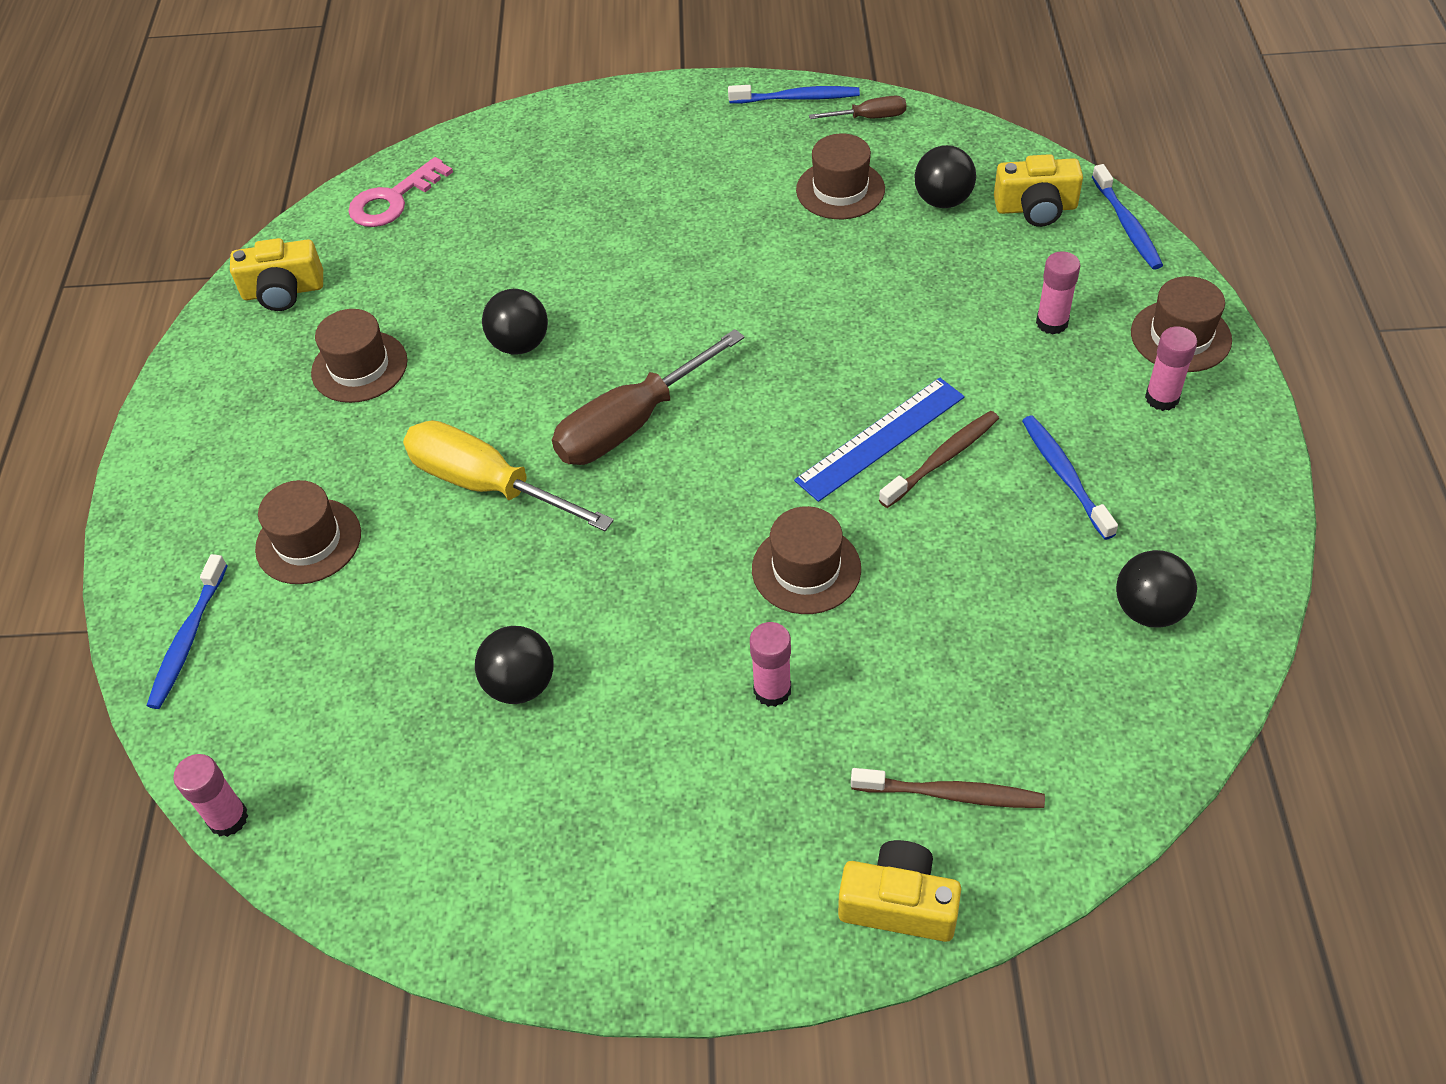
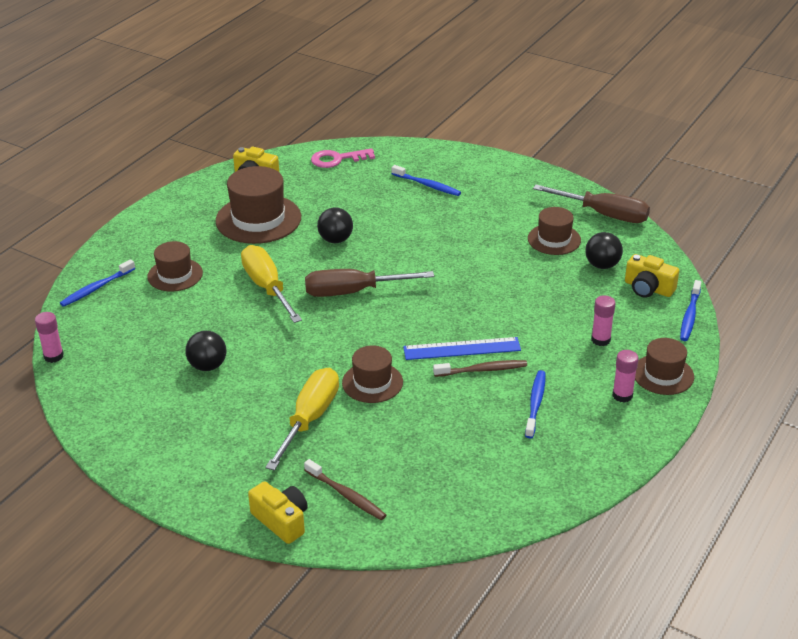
camera: 30 degrees right, 15 degrees down
(359, 367) = (258, 219): brown hat -> brown hat, size x1.65
(772, 690) = (309, 419): pink glue stick -> yellow screwdriver
(797, 98) = (575, 191): blue toothbrush -> blue toothbrush (427, 185)
(869, 118) = (603, 214): brown screwdriver -> brown screwdriver, size x2.01
(1149, 610) = (516, 474): black ball -> none

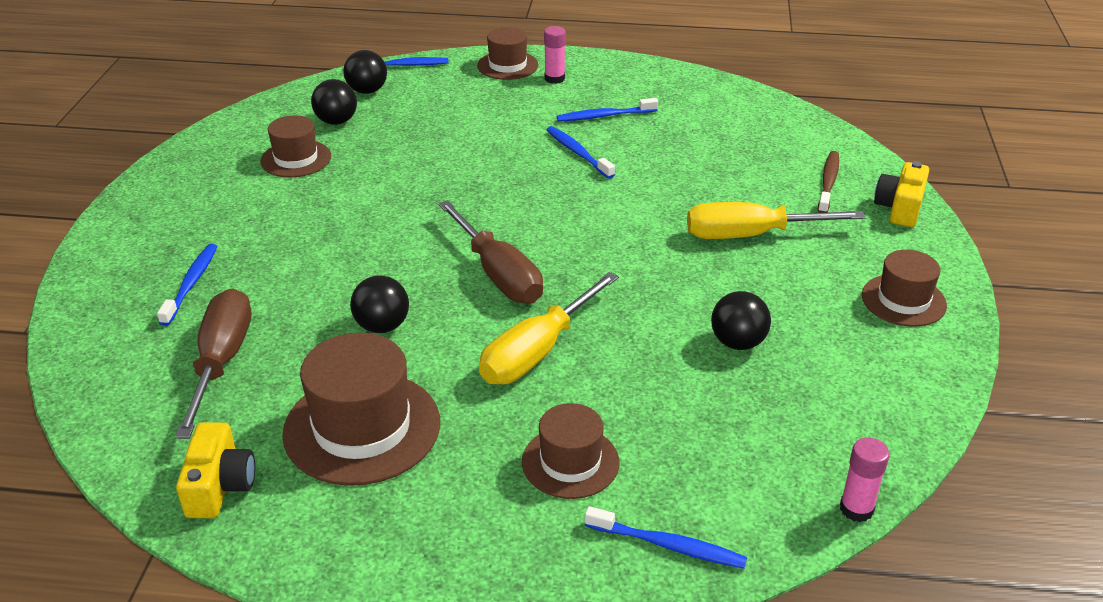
camera: 115 degrees left, 0 degrees up
(337, 159) = (129, 401): pink key -> none
(372, 382) = (656, 212): brown hat -> brown hat (903, 300)
(462, 349) = (552, 172): blue ruler -> none
(482, 370) = (578, 153): brown toothbrush -> blue toothbrush
(600, 340) = (476, 101): pink glue stick -> none
(603, 214) = (223, 138): brown screwdriver -> brown screwdriver (221, 362)
(648, 288) = (367, 91): yellow camera -> black ball

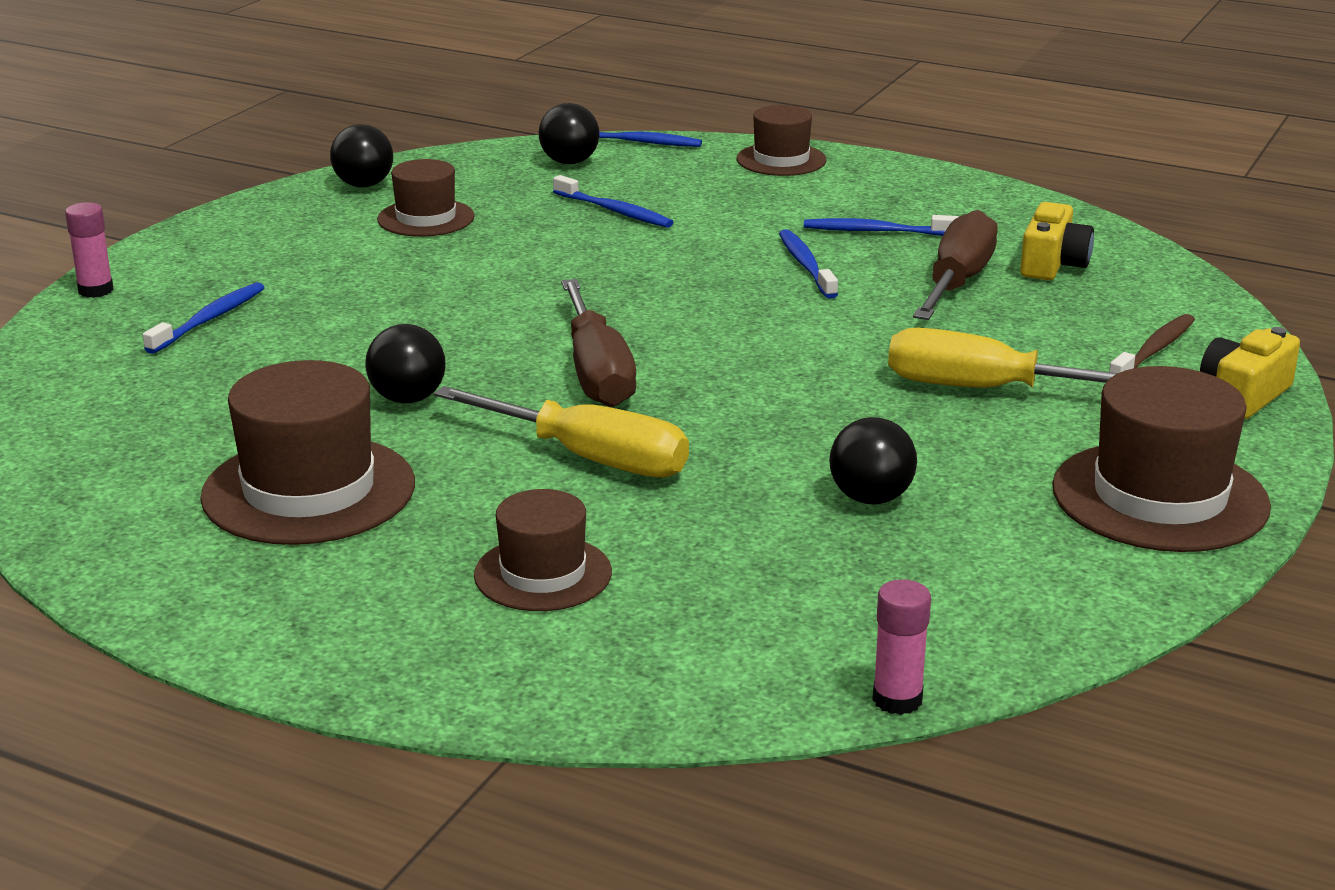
camera: 20 degrees right, 10 degrees down
(220, 486) = (104, 511): yellow camera -> yellow camera (1052, 264)
(221, 362) = (189, 399): brown screwdriver -> brown screwdriver (957, 283)
(336, 121) = (506, 188): black ball -> black ball (364, 185)
(538, 351) = (588, 458): yellow screwdriver -> yellow screwdriver turned 120 degrees counterclockwise
(554, 79) = (836, 182): pink glue stick -> pink glue stick (95, 290)
(668, 545) = (605, 680): blue toothbrush -> blue toothbrush (614, 211)
(903, 300) = (1160, 497): brown hat -> brown hat, size x1.65

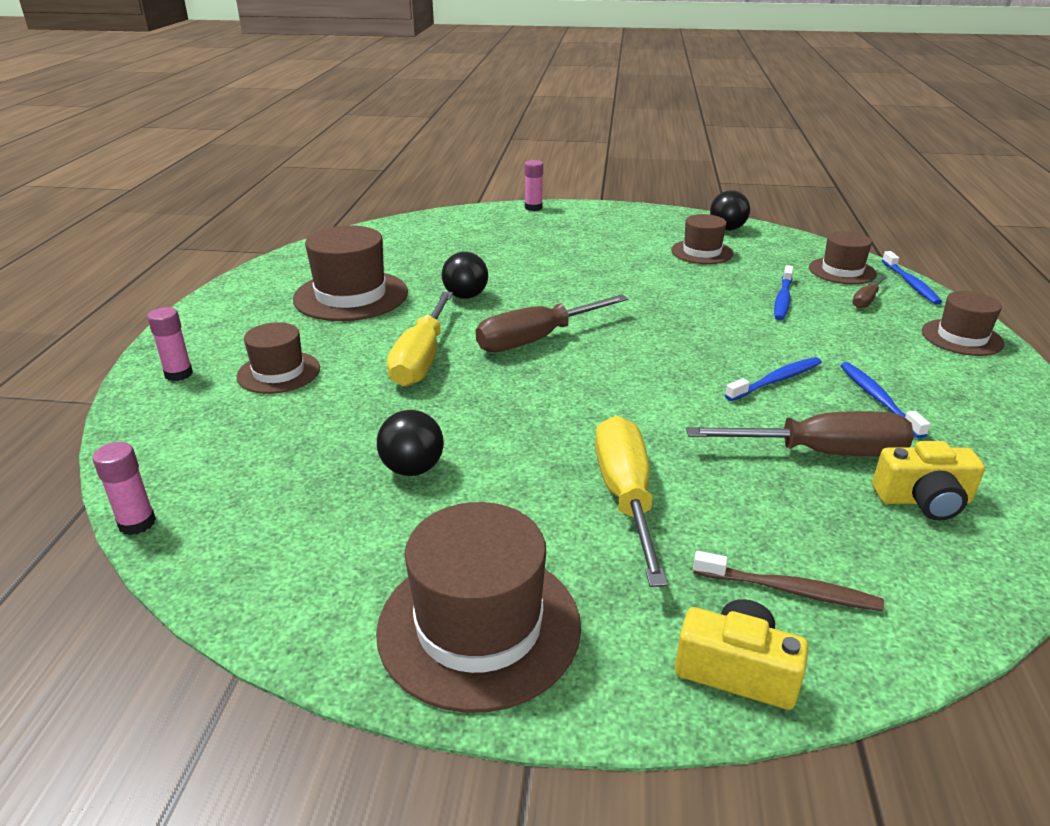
camera: 70 degrees right, 5 degrees up
(209, 319) = (522, 235): blue toothbrush -> none
(477, 666) = (178, 374): none -> pink glue stick
(569, 162) = (842, 271): black ball -> brown hat
(658, 173) = (866, 300): none -> brown screwdriver

